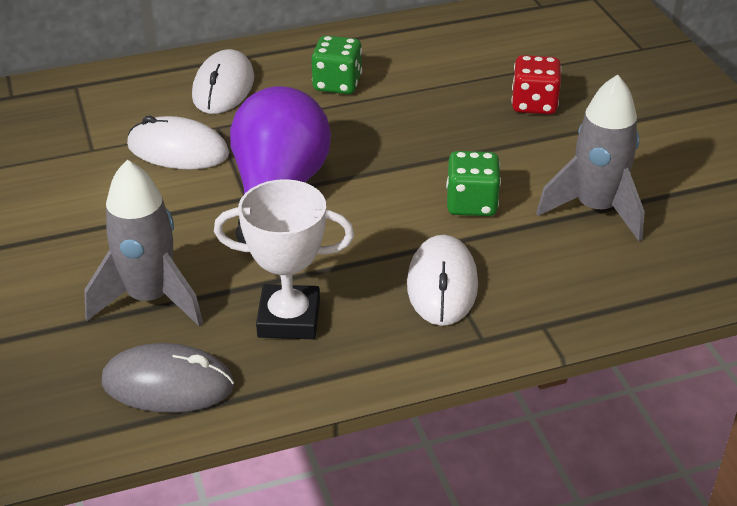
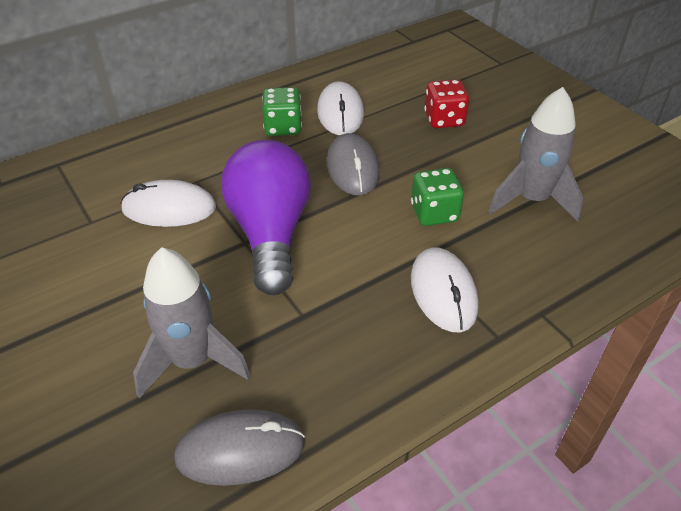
camera: 15 degrees left, 5 degrees up
(223, 87) = (189, 145): white mouse -> white mouse (340, 112)
(289, 318) = (327, 354): white trophy -> none
(399, 141) = (353, 168): none -> grey mouse

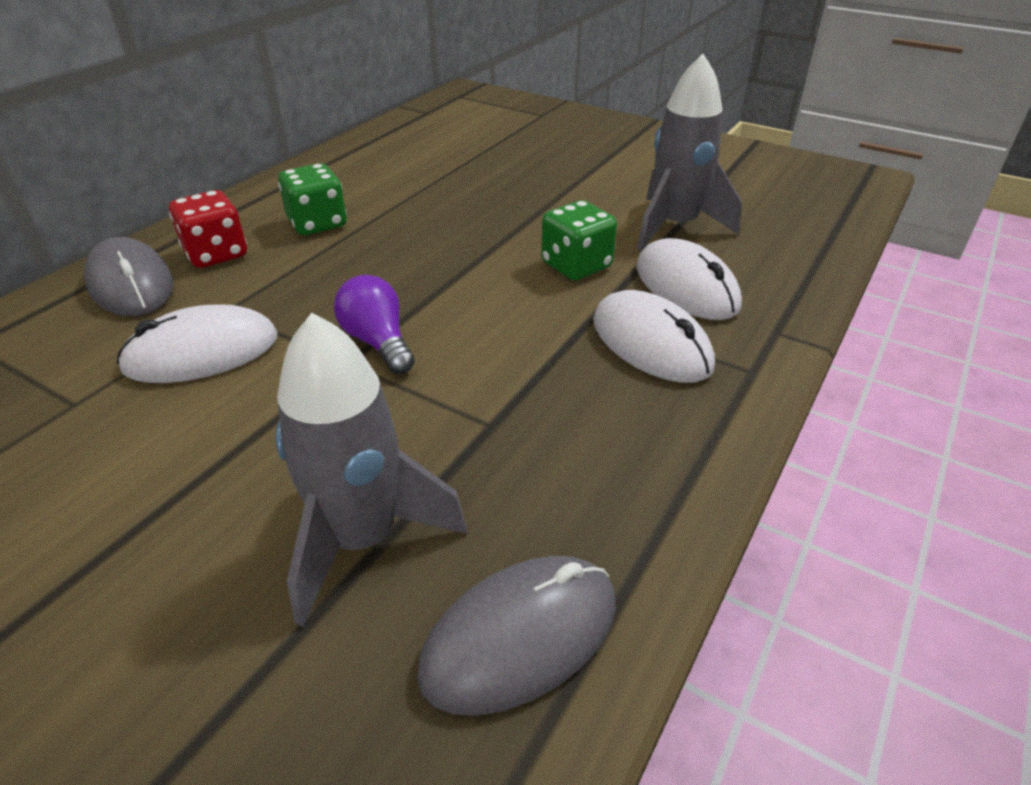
camera: 25 degrees left, 5 degrees down
(270, 233) = (378, 342): purple light bulb -> purple light bulb, size x0.49
(340, 112) = (385, 193): white mouse -> white mouse (686, 286)
(353, 168) = (441, 245): grey mouse -> grey mouse (131, 284)
(444, 119) = (518, 175): red dice -> red dice (216, 254)

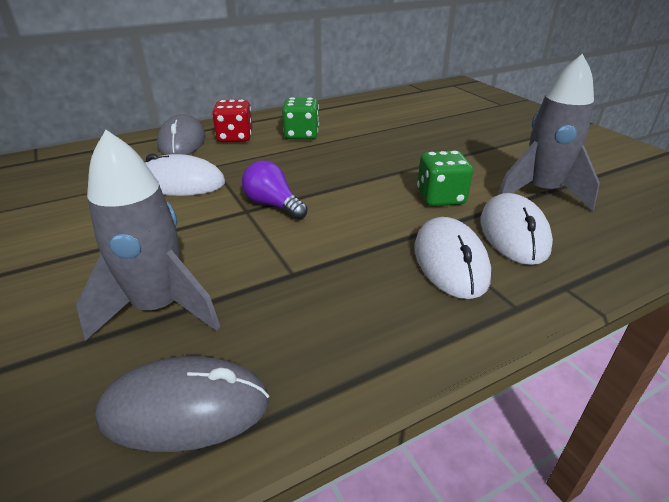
camera: 30 degrees right, 5 degrees down
(378, 342) = (273, 205): purple light bulb -> purple light bulb turned 45 degrees counterclockwise

